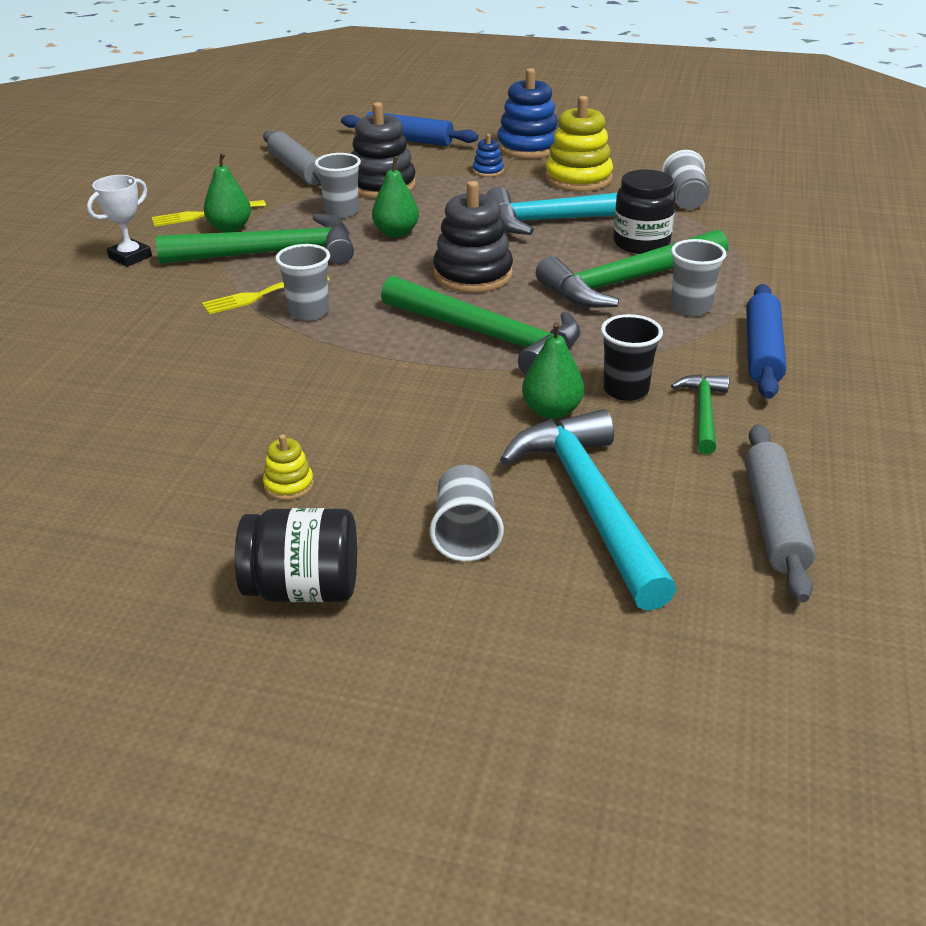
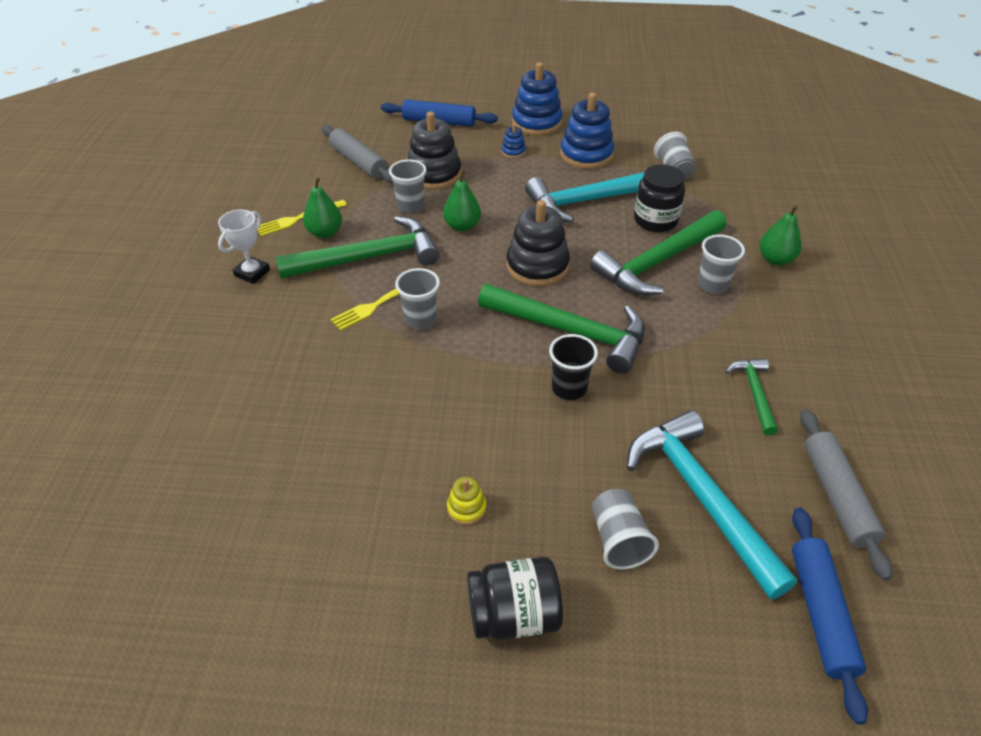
camera: 10 degrees left, 10 degrees up
(551, 411) = (643, 405): green pear -> green pear (775, 259)
(578, 179) = (586, 155): yellow stacking toy -> blue stacking toy
(625, 390) = (691, 376): black cup -> black cup (569, 388)
(762, 352) = (778, 325): blue rolling pin -> blue rolling pin (821, 613)

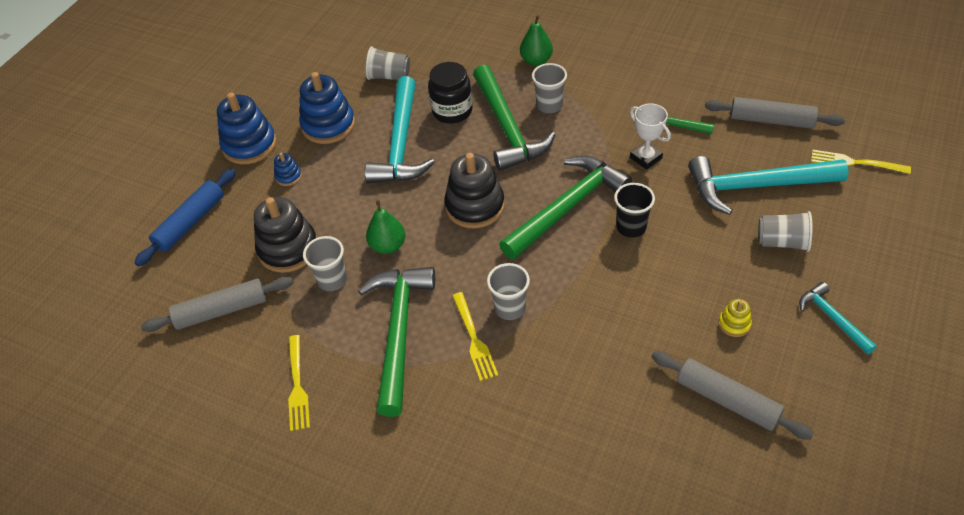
camera: 65 degrees left, 5 degrees up
(252, 273) = (372, 443): white trophy -> white trophy (646, 158)
(325, 232) = (336, 364): green pear -> none
(357, 518) = (727, 400): none -> grey rolling pin
(514, 615) = (832, 318): black jar -> turquoise hammer
(821, 613) = (855, 163): blue rolling pin -> yellow fork

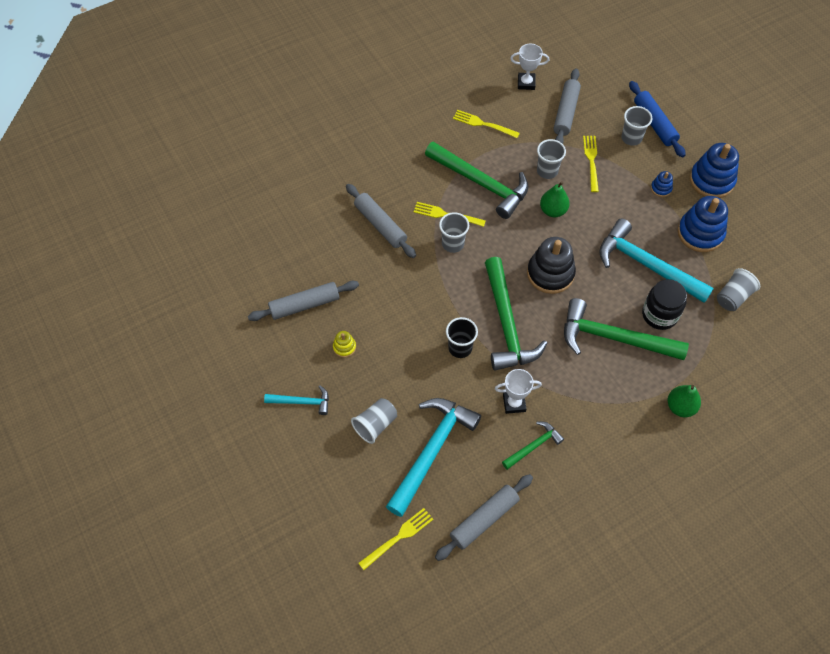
camera: 120 degrees right, 10 degrees up
(191, 380) = (526, 83): none -> white trophy
(288, 249) = (591, 161): black stacking toy -> yellow fork
(547, 397) = (380, 225): none -> grey rolling pin
(549, 105) = (618, 380): grey cup -> grey cup (631, 138)

